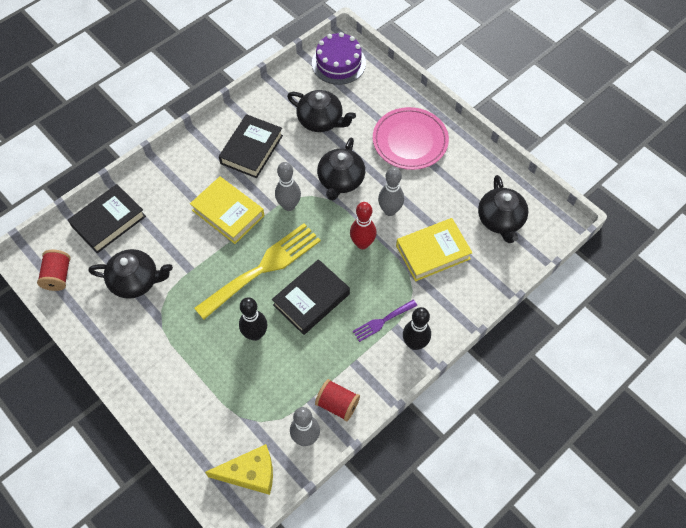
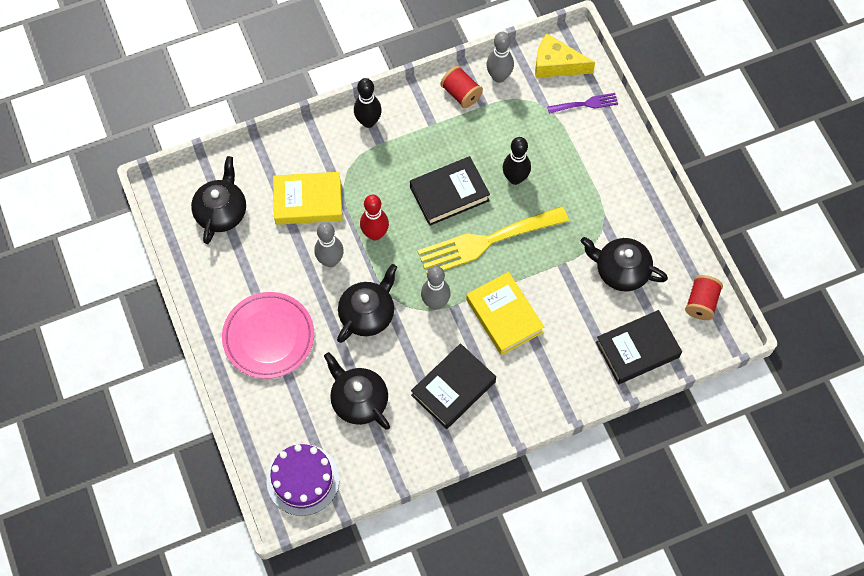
camera: 160 degrees left, 5 degrees up
(382, 321) = (389, 151): purple fork -> purple fork (586, 104)

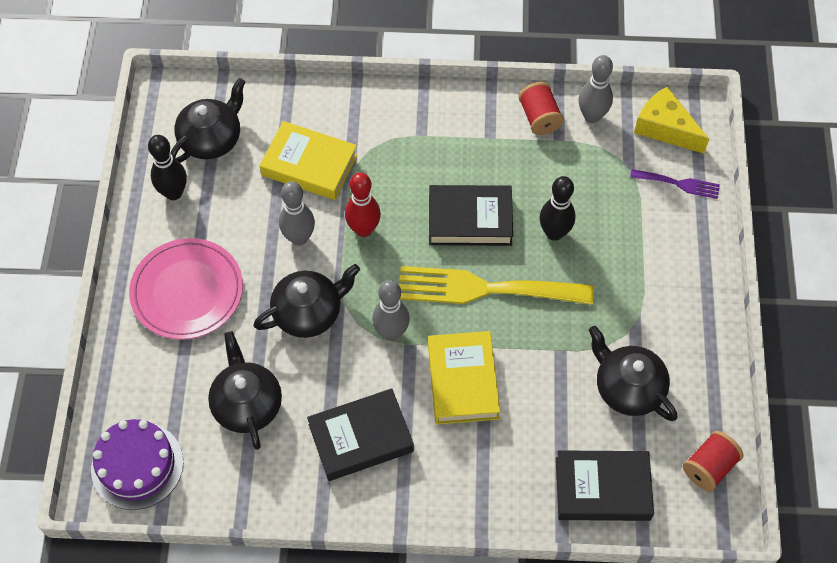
camera: 25 degrees right, 5 degrees down
(368, 122) = (420, 108): black bowling pin -> black bowling pin (173, 193)

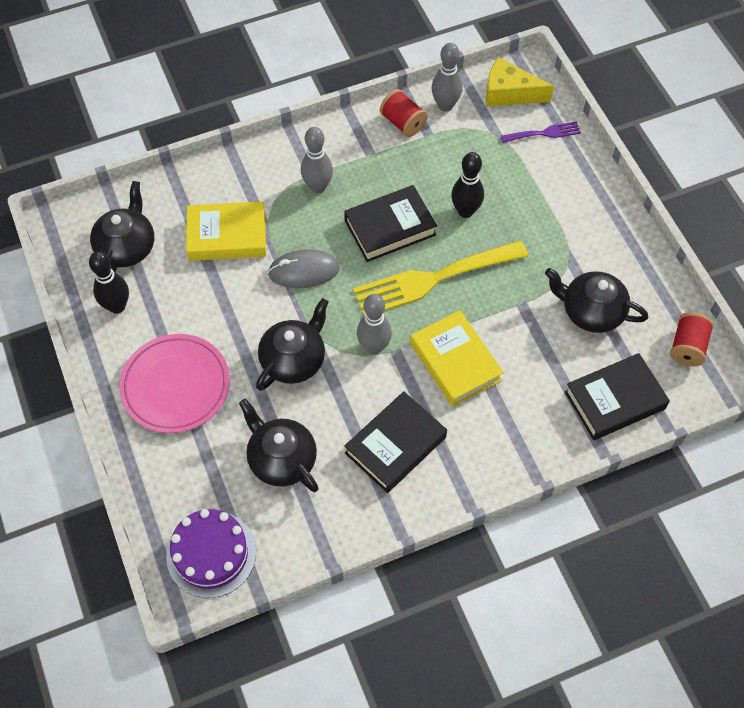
camera: 25 degrees left, 0 degrees up
(299, 238) = (251, 300): grey bowling pin -> grey bowling pin (318, 187)
(363, 229) = (304, 271): red bowling pin -> grey mouse

